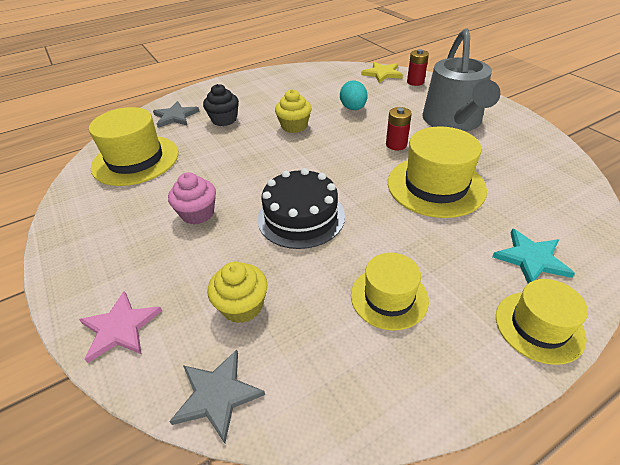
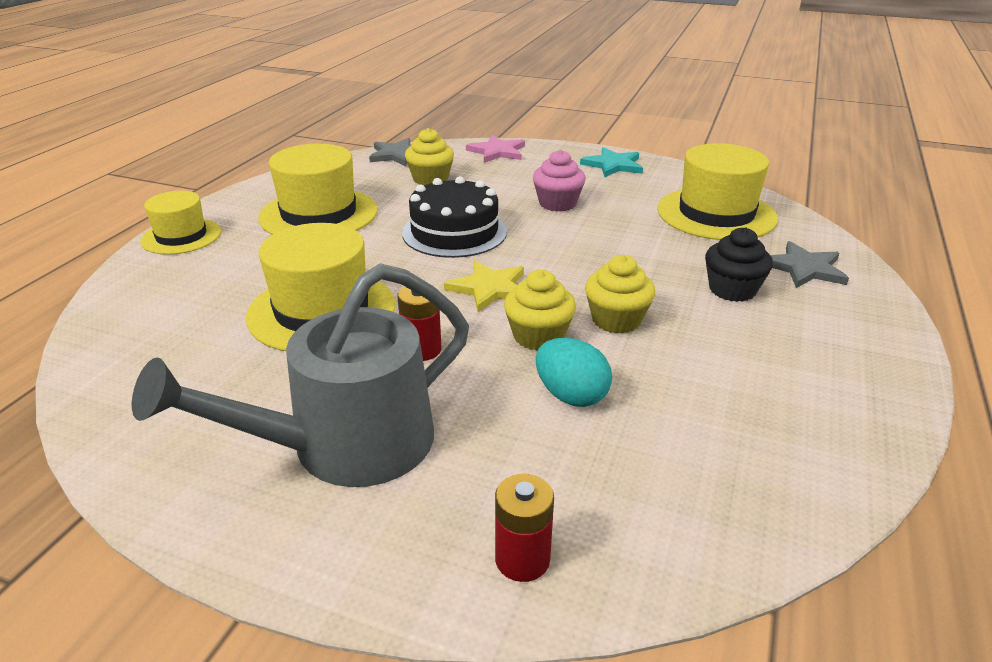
camera: 140 degrees right, 10 degrees down
(337, 132) = (538, 336): none -> yellow cupcake
(382, 74) = (644, 557): yellow star -> yellow star (489, 288)
(389, 297) = (319, 214): yellow hat -> yellow hat, size x1.62
(453, 121) = (346, 445): grey watering can -> grey watering can turned 90 degrees counterclockwise
(531, 258) = (185, 277): turquoise star -> turquoise star (613, 165)

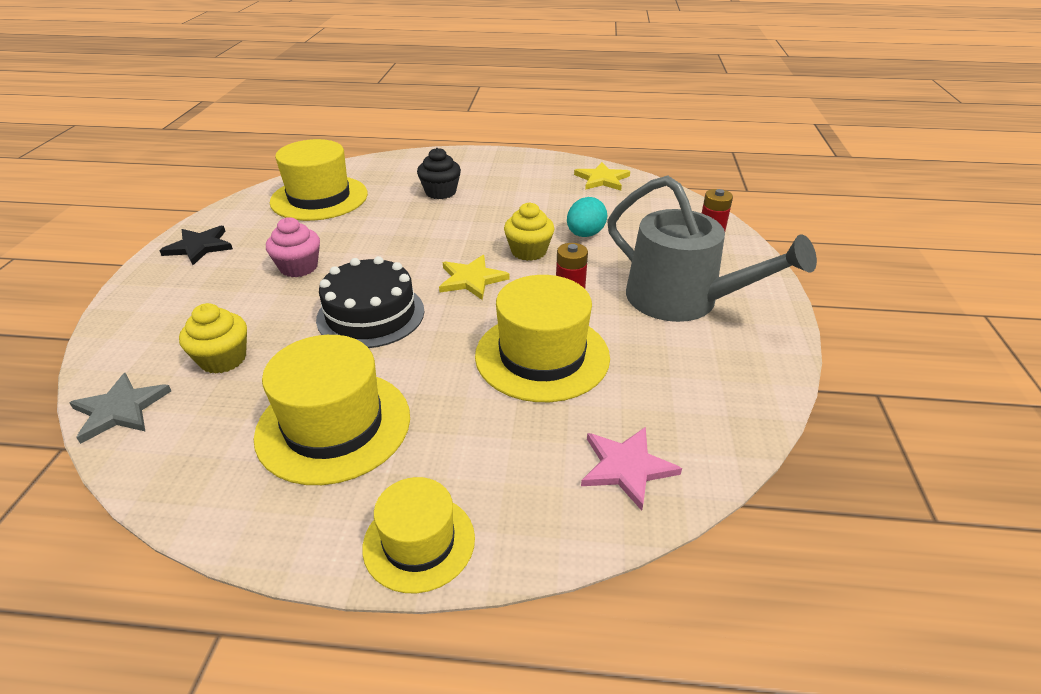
camera: 105 degrees left, 5 degrees up
(497, 152) = (134, 324): pink star -> pink star (626, 467)
(613, 165) = (199, 247): turquoise star -> black star
(616, 320) = (495, 227): yellow cupcake -> none
(795, 468) = (602, 179): none -> yellow star
(804, 268) = (404, 171): grey star -> none

